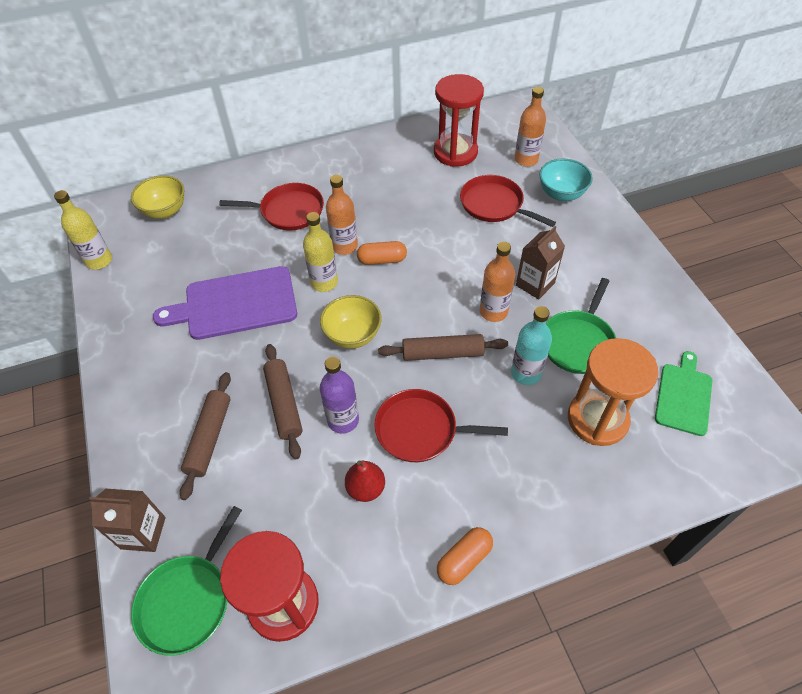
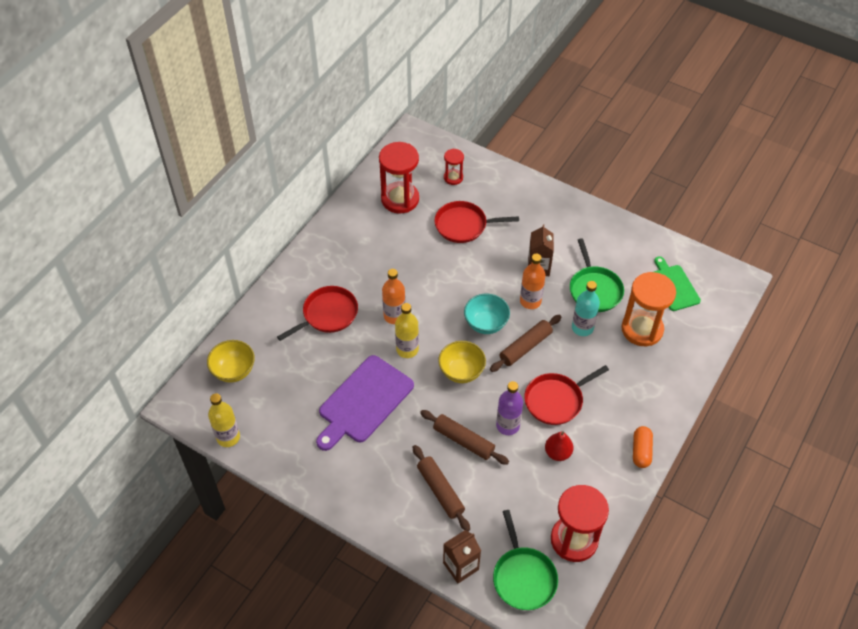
camera: 40 degrees left, 0 degrees up
(382, 260) = (429, 310): orange capsule -> none
(526, 159) = (453, 178): orange bottle -> red hourglass
(561, 194) = (499, 192): turquoise bowl -> turquoise bowl (486, 324)

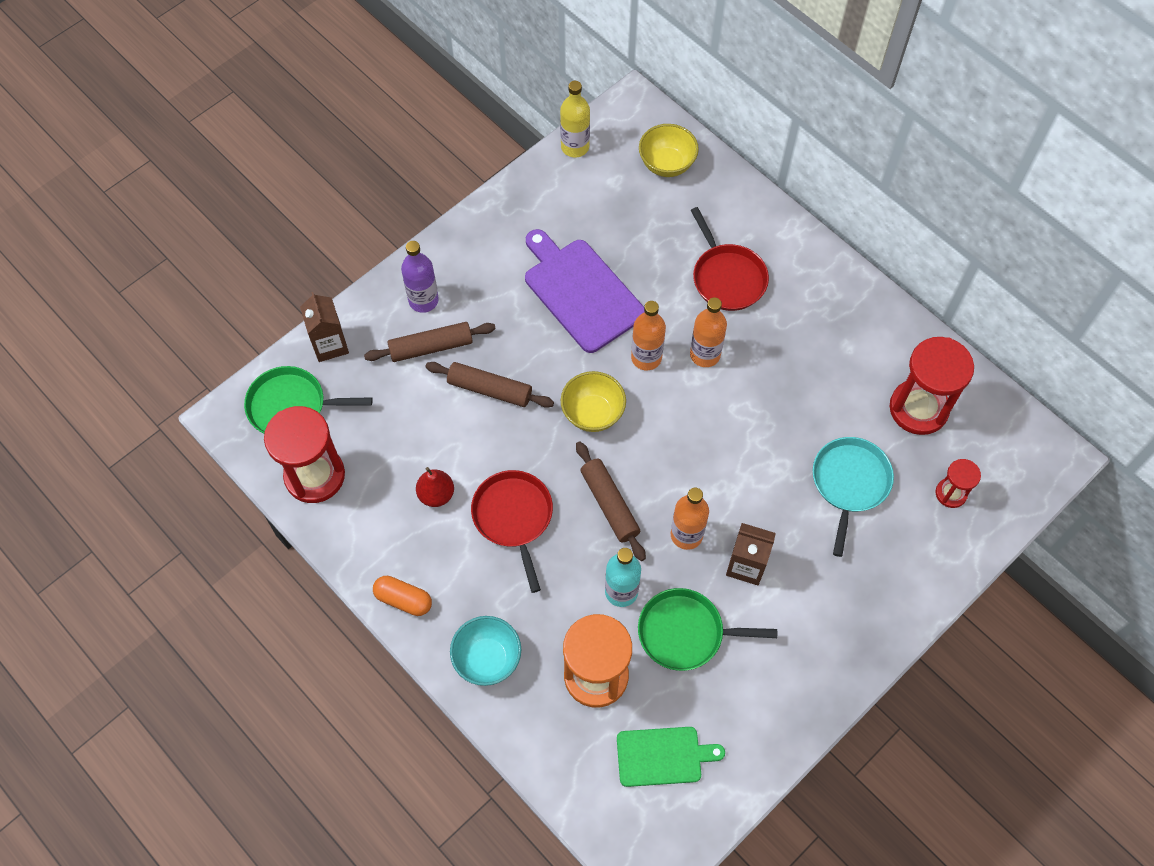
camera: 105 degrees right, 10 degrees up
(407, 349) = (646, 358): yellow bottle -> orange bottle
(463, 441) = (490, 389): brown rolling pin -> brown rolling pin turned 60 degrees clockwise
(464, 225) = (849, 483): red pan -> turquoise pan
(486, 324) = (662, 464): turquoise bowl -> turquoise bowl (487, 659)
(507, 425) = (495, 446): purple bottle -> purple bottle (423, 300)

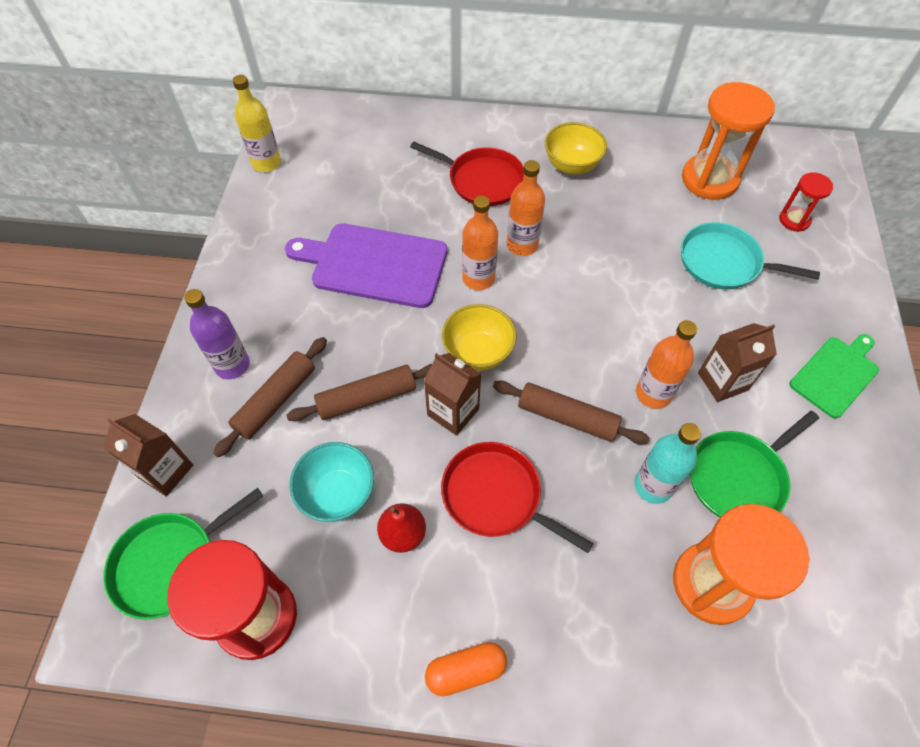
camera: 40 degrees left, 5 degrees down
(487, 659) = (603, 658): turquoise bowl -> turquoise bowl (337, 494)
(537, 442) = (453, 412): none -> brown carton
(663, 756) = (842, 608): green cutting board -> green cutting board (836, 374)
(666, 164) = (355, 133): yellow bowl -> yellow bowl (571, 165)
(849, 483) = (724, 262): turquoise pan -> turquoise pan turned 45 degrees counterclockwise
(918, 408) = (709, 179): red hourglass -> orange hourglass

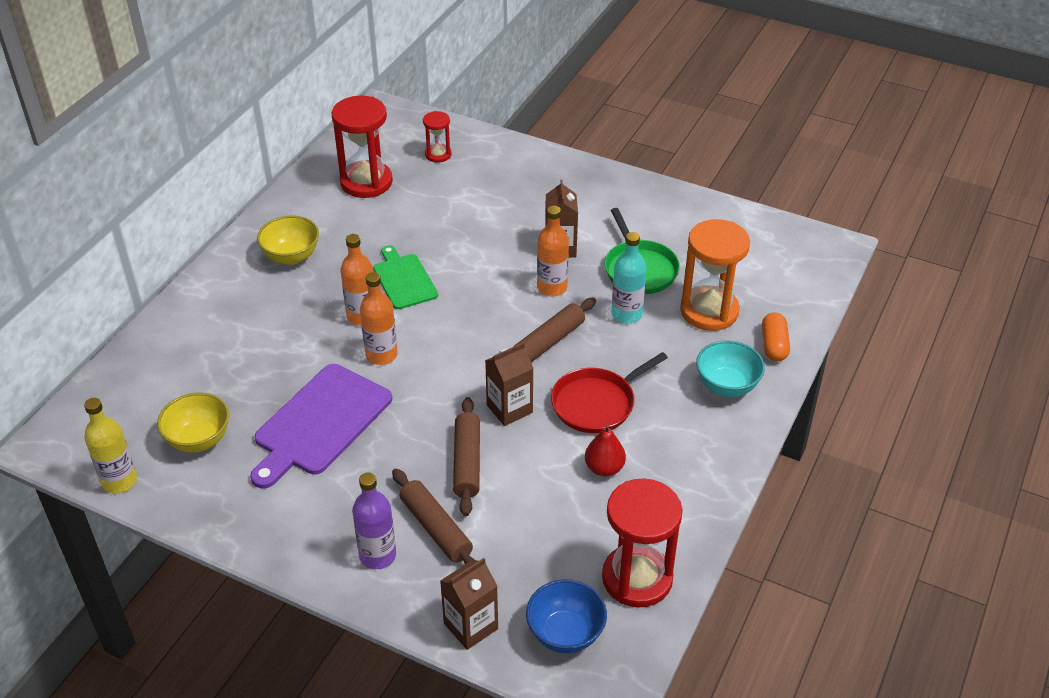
camera: 70 degrees left, 15 degrees down
(170, 563) = (565, 633): green pan -> blue bowl
(337, 494) = (550, 502): turquoise bowl -> turquoise bowl (727, 386)
(466, 671) = (723, 458): orange capsule -> orange capsule (774, 345)
(478, 352) = (460, 377): yellow bowl -> yellow bowl (199, 440)
(482, 180) = (267, 320): red pan -> none
(709, 179) = (366, 182): orange hourglass -> red hourglass
(724, 262) = (455, 206): turquoise pan -> none
(836, 374) = (583, 191): green cutting board -> green cutting board (404, 279)

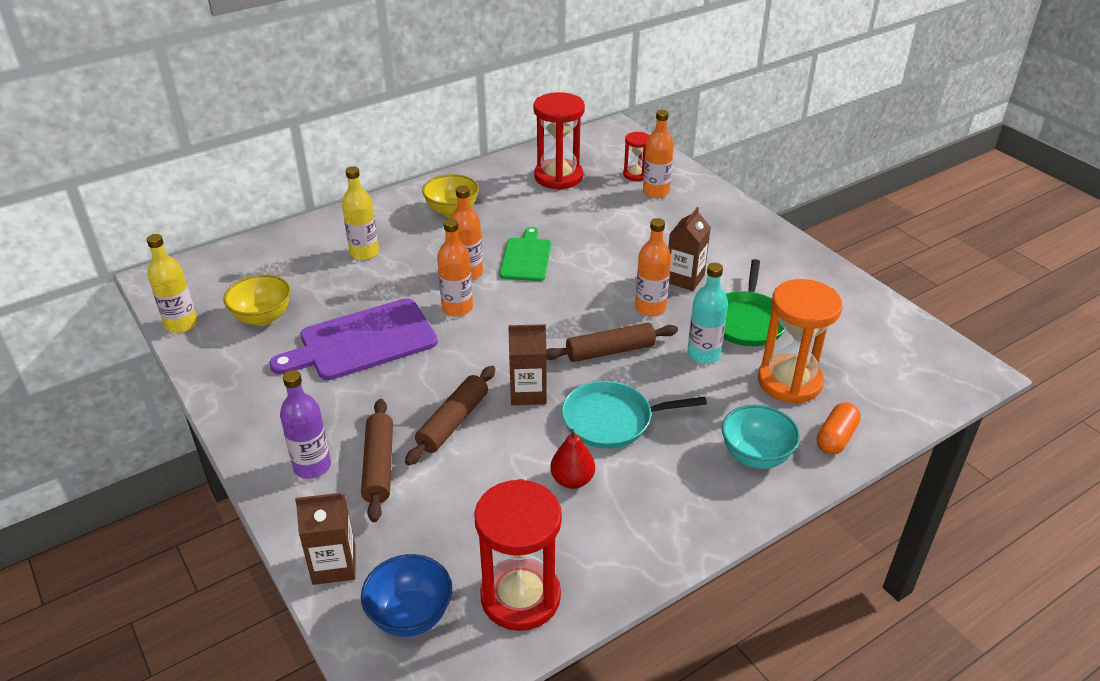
camera: 30 degrees right, 5 degrees down
(241, 333) = (364, 253): none -> yellow bottle
(470, 167) = (655, 192): none -> orange bottle
(597, 403) = (612, 420): red pan -> turquoise pan

